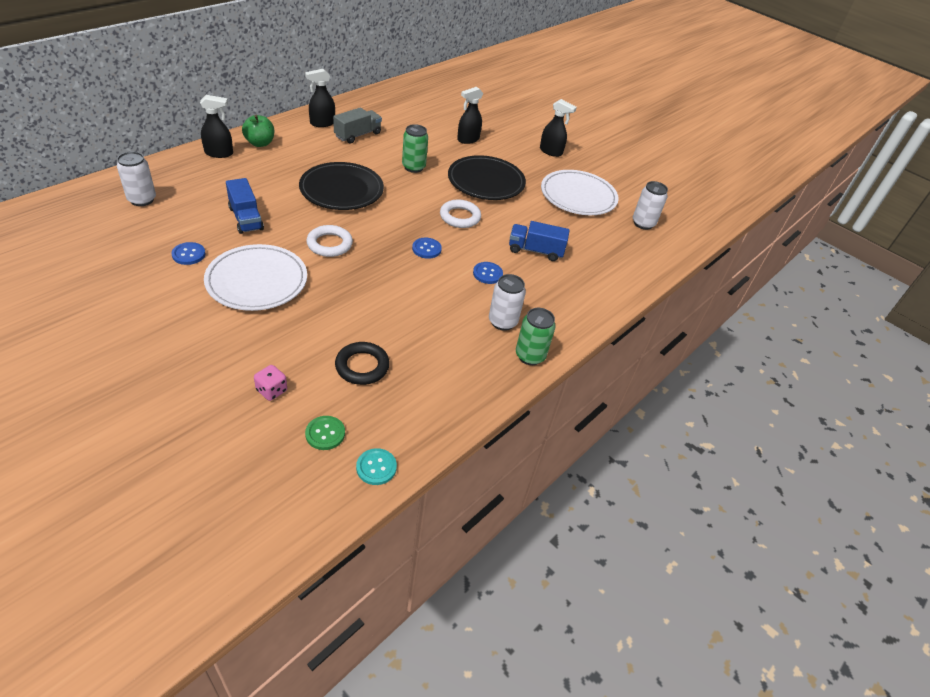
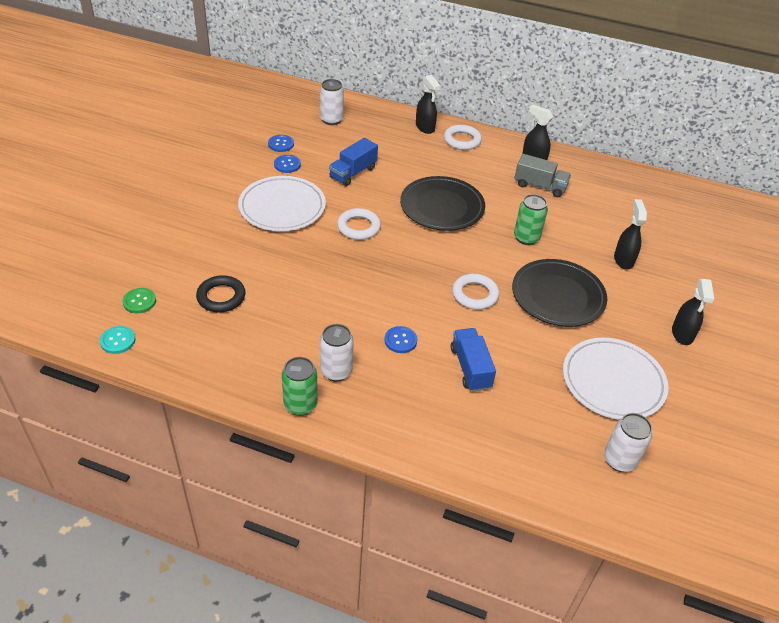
camera: 70 degrees right, 0 degrees up
(260, 143) = (462, 140): green apple -> white ring
(271, 390) = (169, 259): pink dice -> none
(426, 249) = (403, 287): blue button -> blue button (281, 144)
(468, 139) = (623, 260): black spray bottle -> black spray bottle turned 60 degrees clockwise

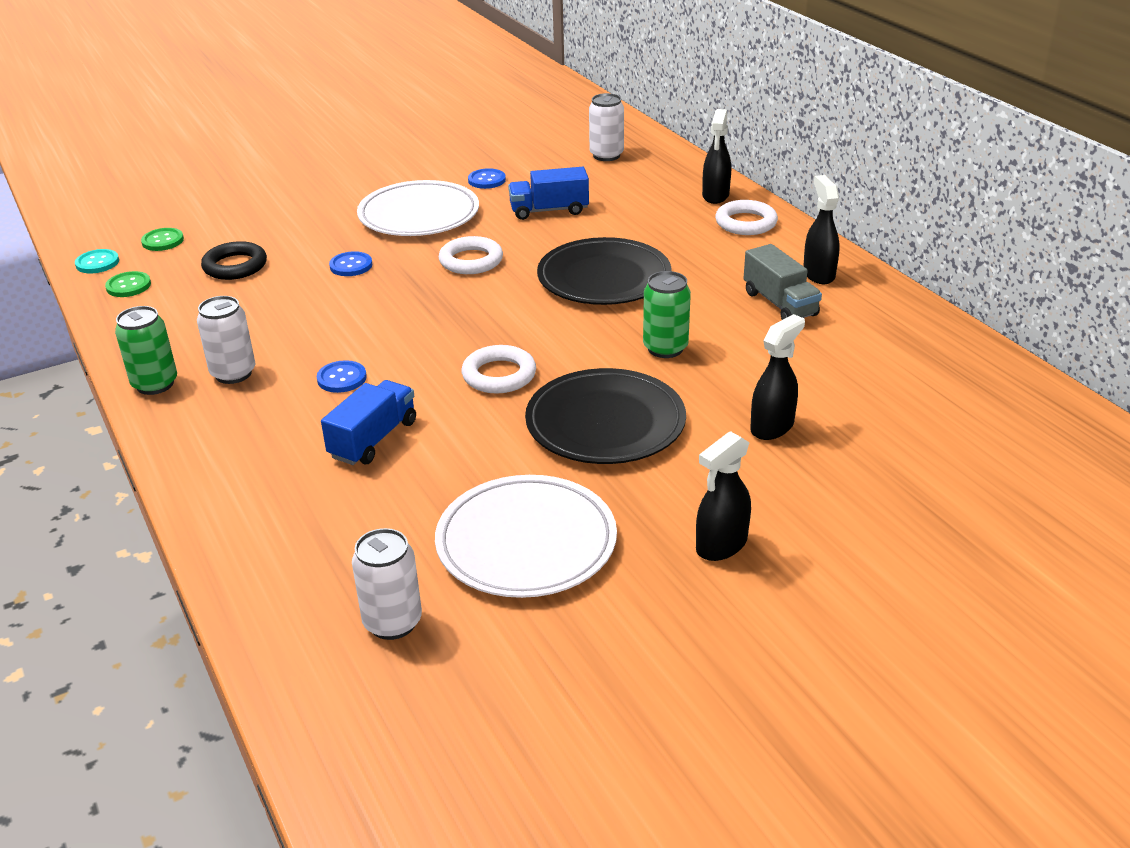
camera: 45 degrees right, 10 degrees down
(170, 347) = (128, 286): none -> green button
(281, 144) = (510, 160): blue button -> blue button (351, 265)

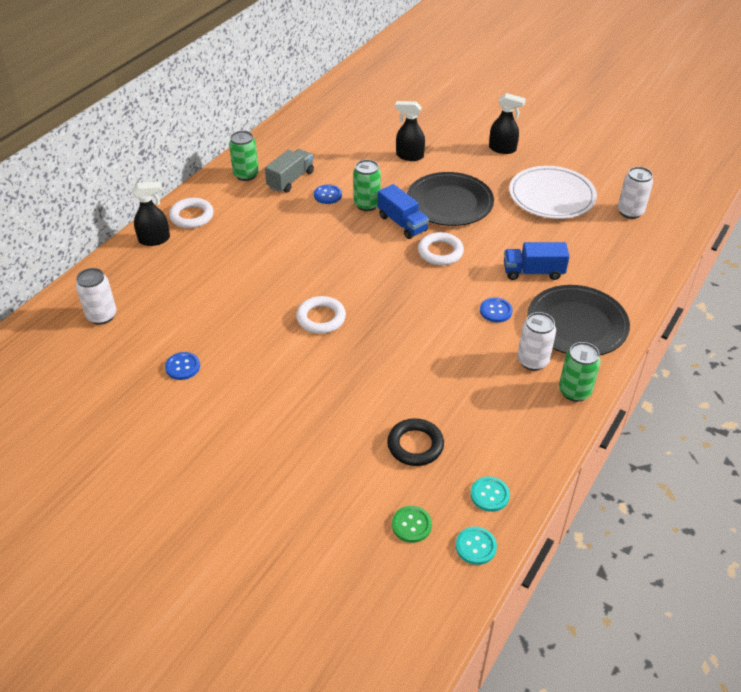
camera: 120 degrees left, 10 degrees up
(128, 286) = (489, 495): green button -> turquoise button
(351, 265) = (368, 377): blue button -> blue button (327, 195)
(419, 214) = (267, 379): white plate -> none
(549, 210) = (221, 310): blue truck -> blue truck (402, 223)
(604, 278) = (304, 251): black plate -> black plate (577, 324)
(818, 274) = (246, 175): black spray bottle -> green can

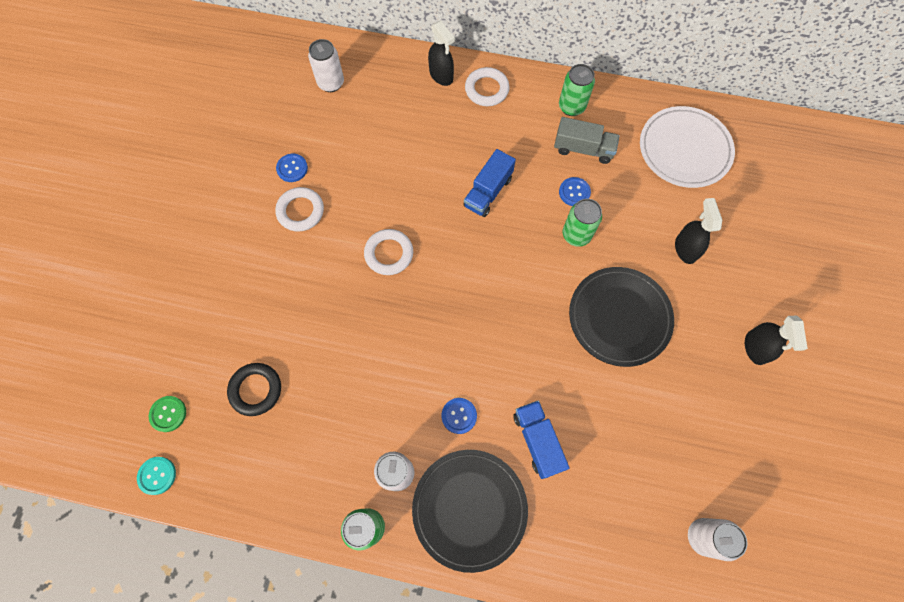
camera: 70 degrees right, 25 degrees up
(402, 223) = (561, 280): blue truck -> blue truck (488, 192)
(440, 252) = (530, 333): white ring -> white ring (300, 211)
(489, 495) = (215, 473): turquoise button -> none
(551, 196) = (688, 430): white plate -> white plate (684, 149)

